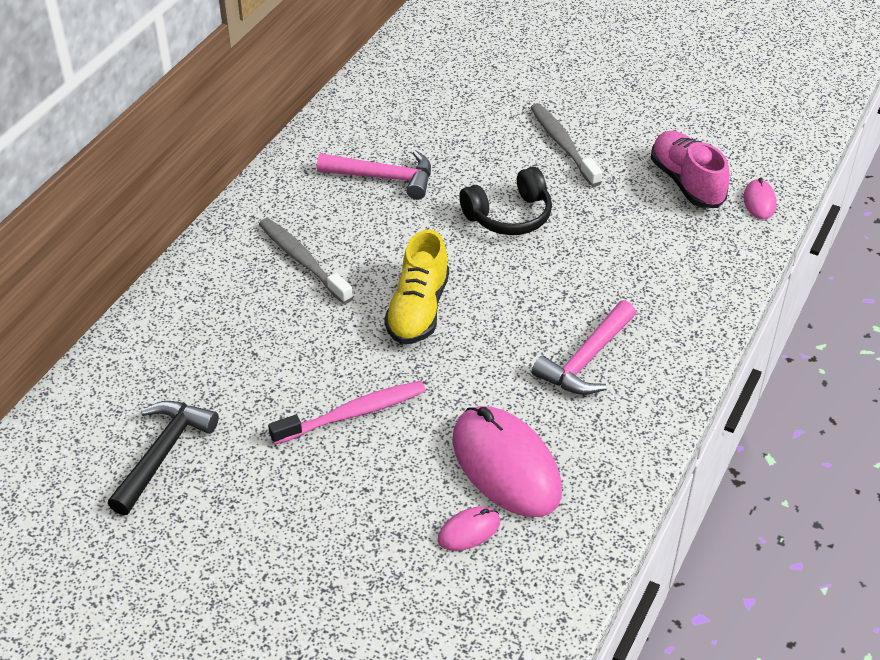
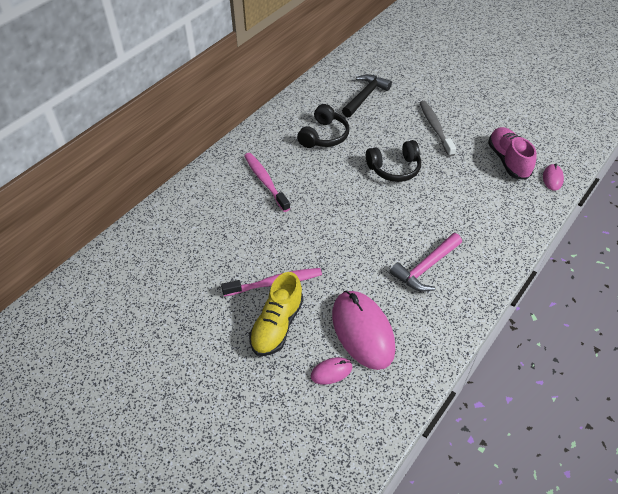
camera: 10 degrees right, 5 degrees up
(163, 453) = (157, 292): black hammer -> black hammer (365, 96)
(303, 261) = (265, 182): grey toothbrush -> pink toothbrush
(384, 178) = (324, 136): pink hammer -> black headphones
(418, 310) = (328, 221): yellow shoe -> yellow shoe (277, 325)

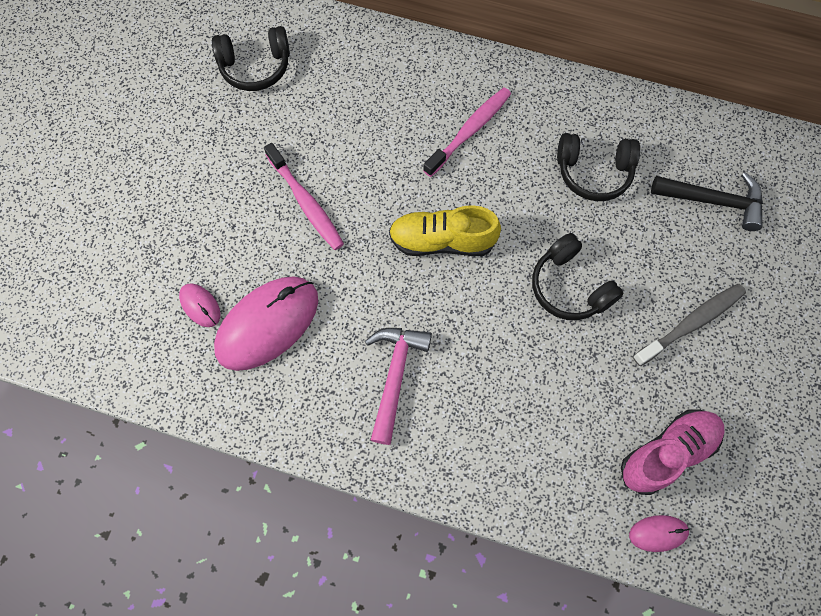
camera: 70 degrees right, 20 degrees up
(141, 284) = (255, 67): none -> black headphones
(277, 325) = (245, 226): yellow shoe -> yellow shoe (442, 241)
(425, 268) = (395, 376): pink hammer -> pink hammer turned 75 degrees clockwise

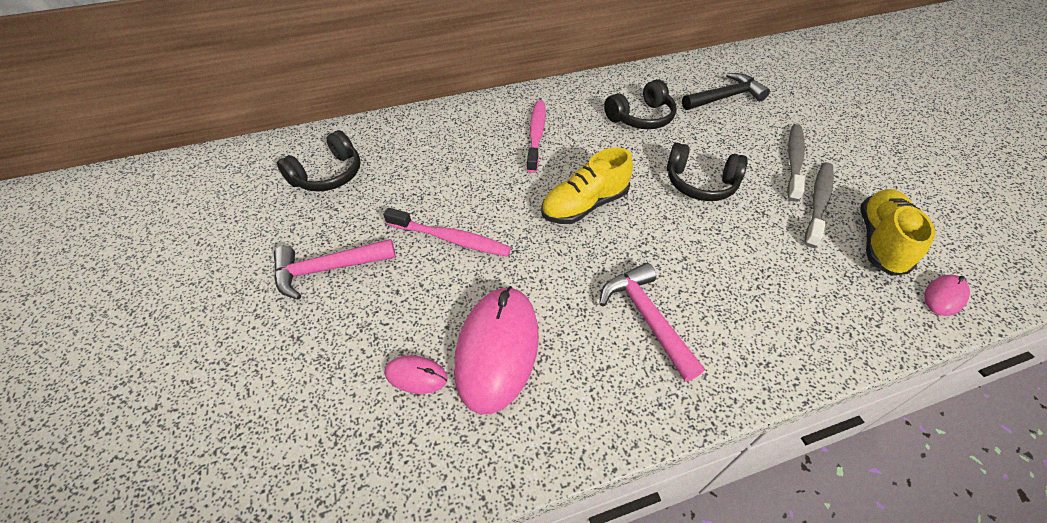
camera: 35 degrees left, 20 degrees down
(197, 171) = (327, 269): none -> pink hammer
(658, 380) = (818, 203): none -> grey toothbrush
(667, 453) = (879, 241): pink shoe -> yellow shoe

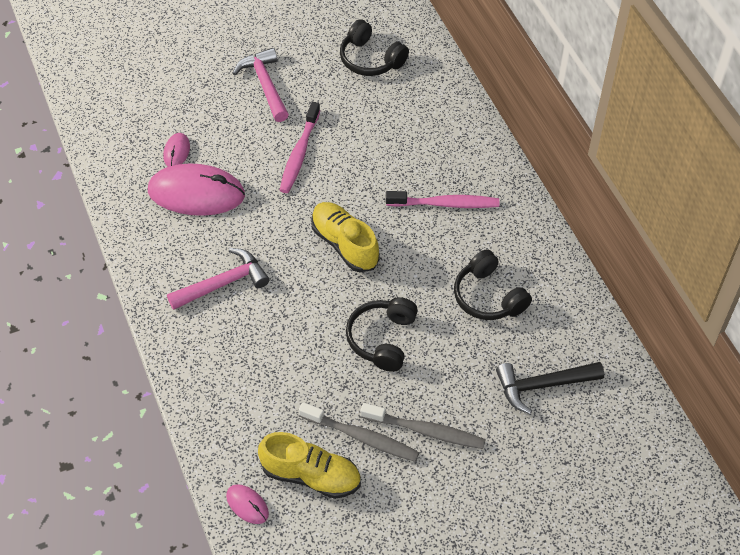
camera: 85 degrees right, 5 degrees up
(725, 97) = (542, 386): black hammer -> black hammer turned 105 degrees clockwise

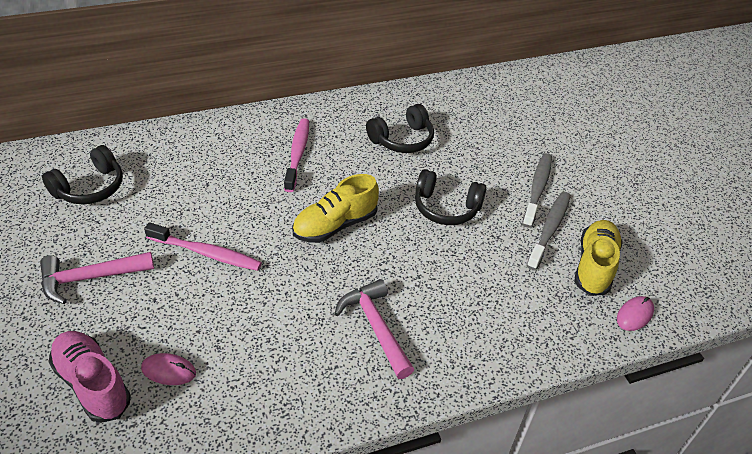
camera: 90 degrees left, 10 degrees down
(165, 111) = (92, 384): none -> pink shoe
(196, 193) = (241, 350): pink mouse -> none
(542, 386) = (488, 121): black hammer -> none

